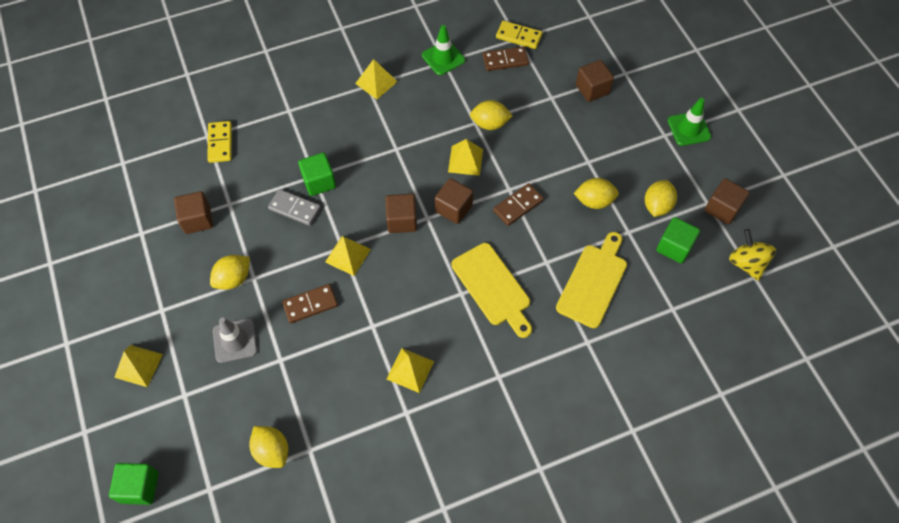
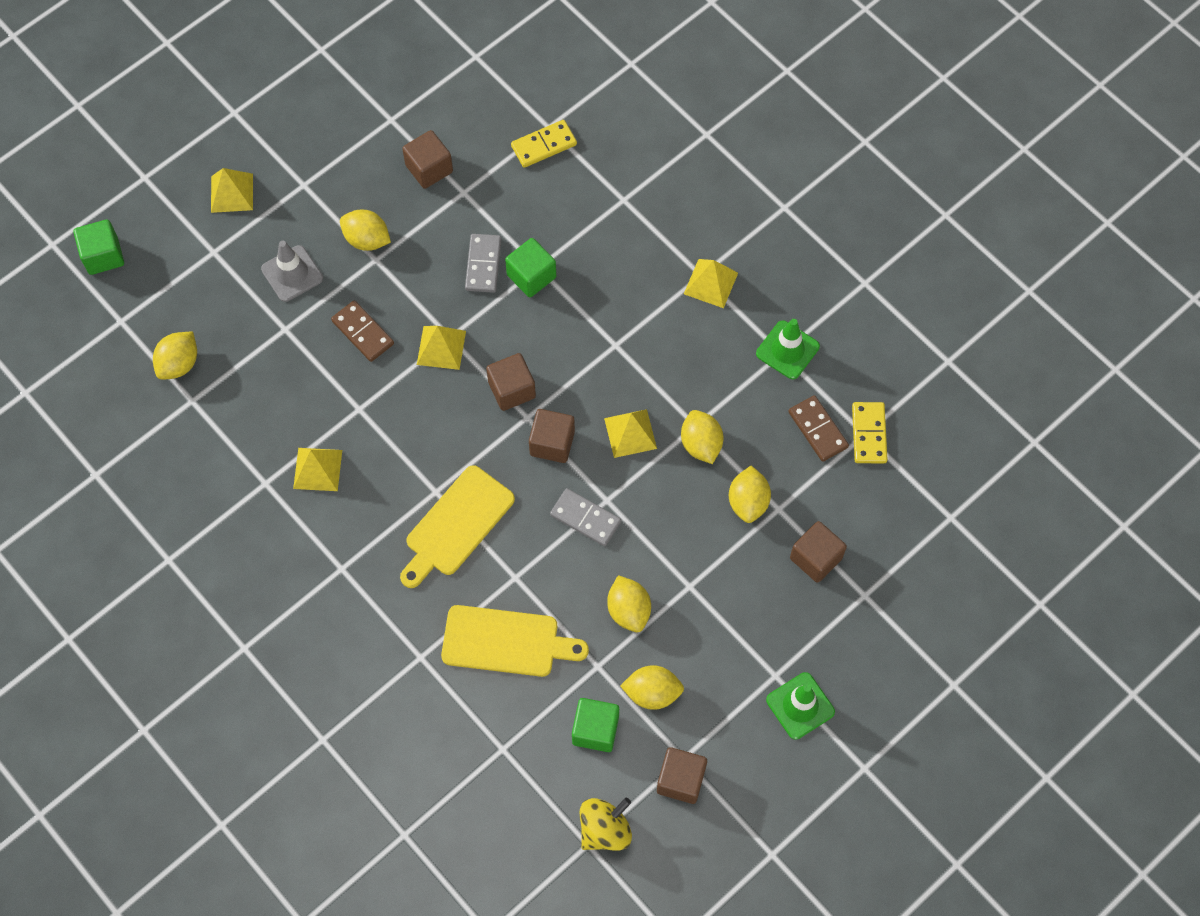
camera: 70 degrees right, 5 degrees up
(518, 206) = (585, 518): brown domino -> grey domino
(540, 111) = (748, 502): none -> yellow lemon

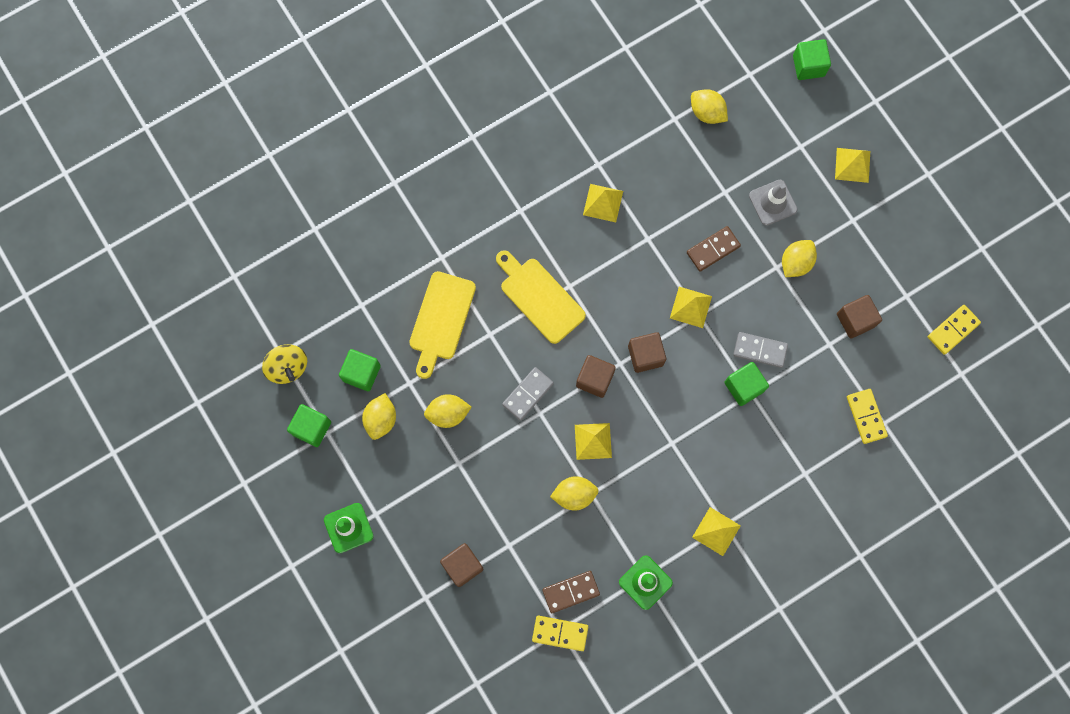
camera: 100 degrees right, 10 degrees up
(425, 69) = (953, 330): none -> yellow domino
(681, 780) = (312, 428): brown cube -> green cube
(748, 502) = (519, 522): yellow lemon -> none

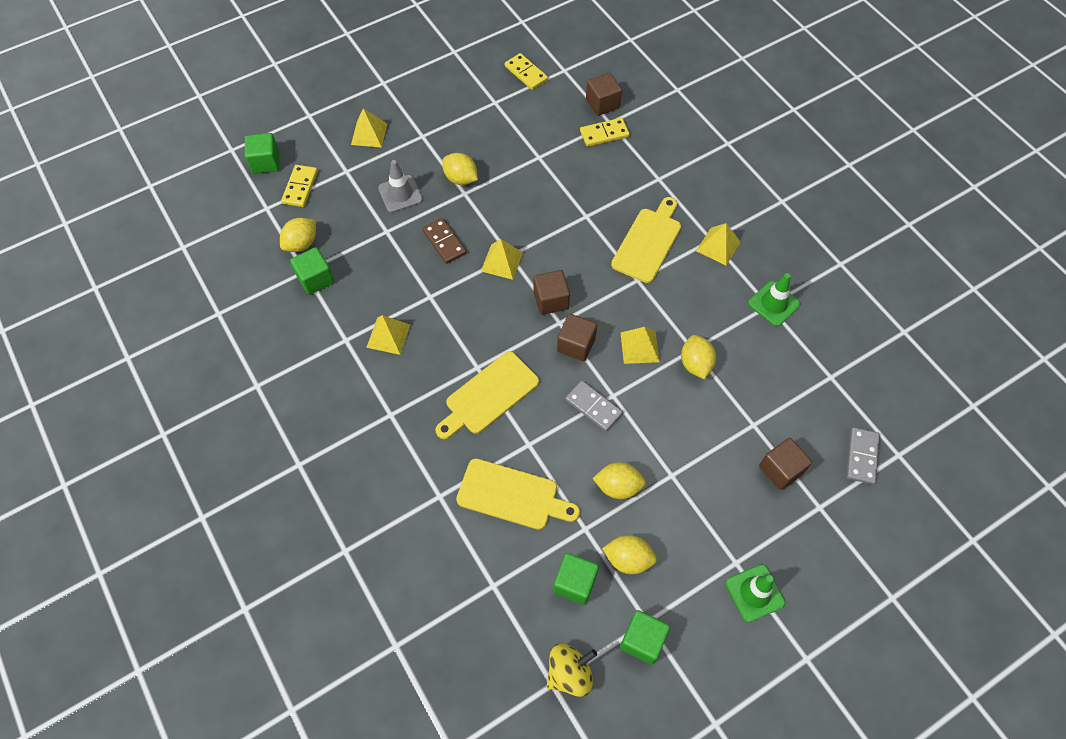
camera: 90 degrees left, 15 degrees down
(448, 413) = (618, 486): yellow lemon -> yellow lemon turned 75 degrees counterclockwise
(560, 633) = (834, 377): yellow domino -> yellow domino (300, 187)
(571, 592) = (792, 367): brown domino -> none
(719, 457) = (648, 242): none -> yellow cutting board
(744, 386) = (580, 221): green cube -> green cube (315, 279)
(760, 350) = (544, 208): grey domino -> grey domino (861, 456)
(855, 320) = (516, 138): brown cube -> brown cube (602, 104)

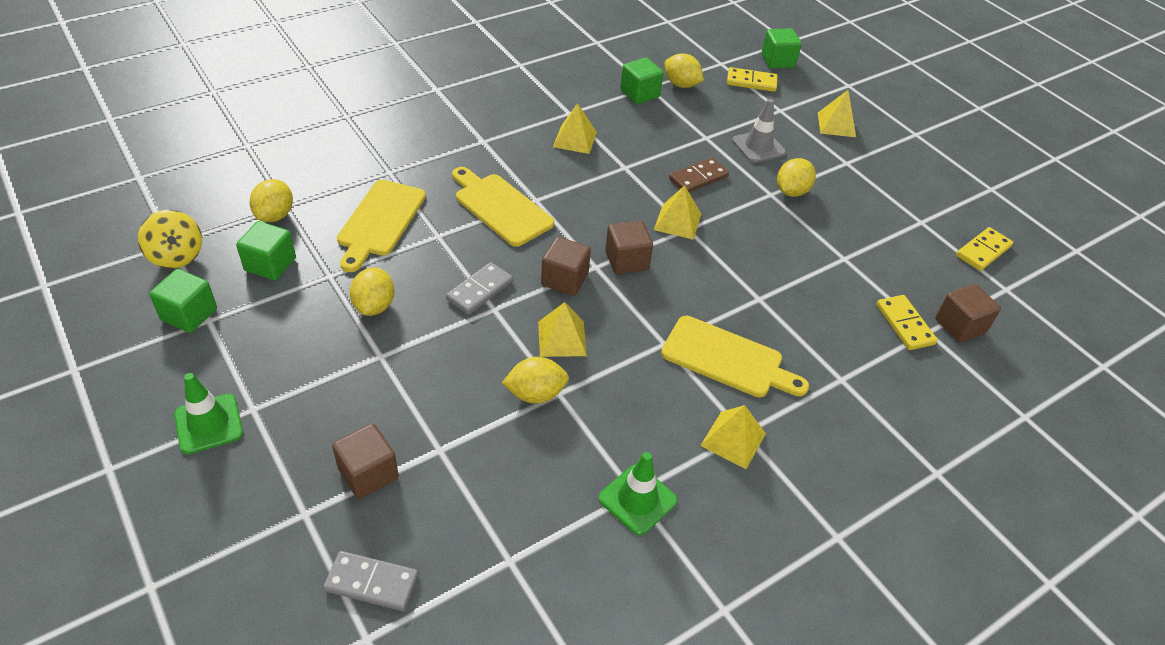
camera: 85 degrees right, 15 degrees down
(628, 559) = (284, 309): yellow lemon -> yellow lemon (275, 215)

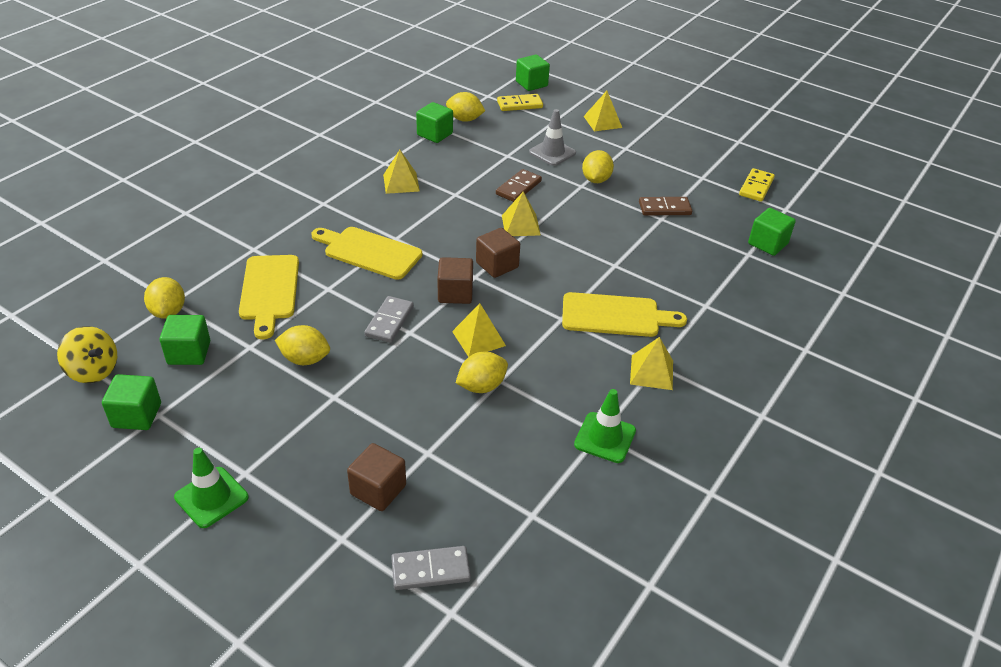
camera: 20 degrees left, 5 degrees down
(374, 306) = (305, 359): yellow lemon -> yellow lemon turned 60 degrees counterclockwise
(855, 247) = (664, 208): none -> brown domino
(904, 324) = (729, 254): yellow domino -> none
(960, 326) = (767, 244): brown cube -> green cube

